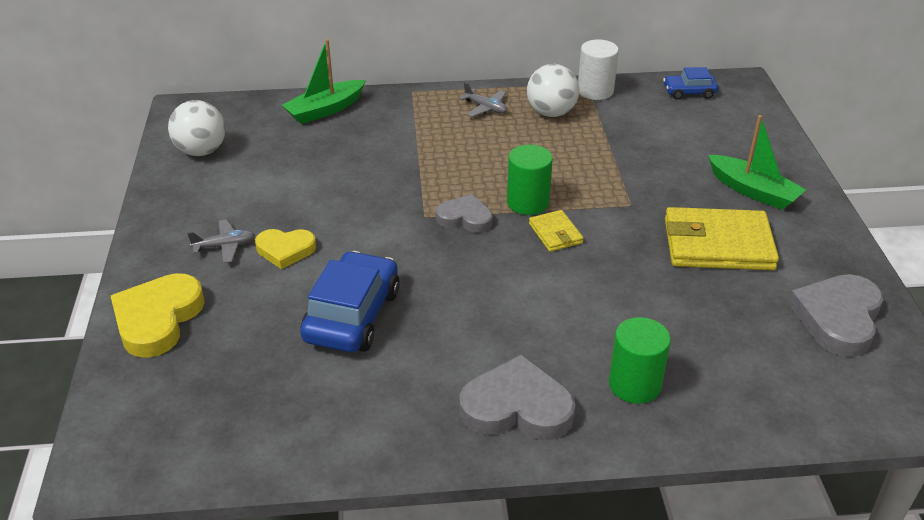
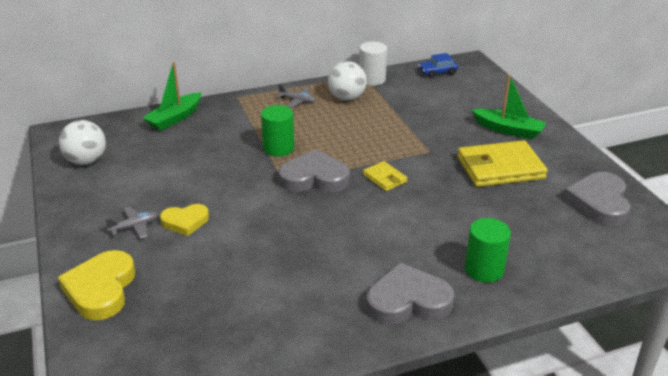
camera: 15 degrees left, 5 degrees down
(352, 315) = (258, 259): blue car -> none
(465, 218) = (314, 178): grey heart -> grey heart, size x1.59
(528, 202) = (356, 160): green cylinder -> green cylinder (278, 148)

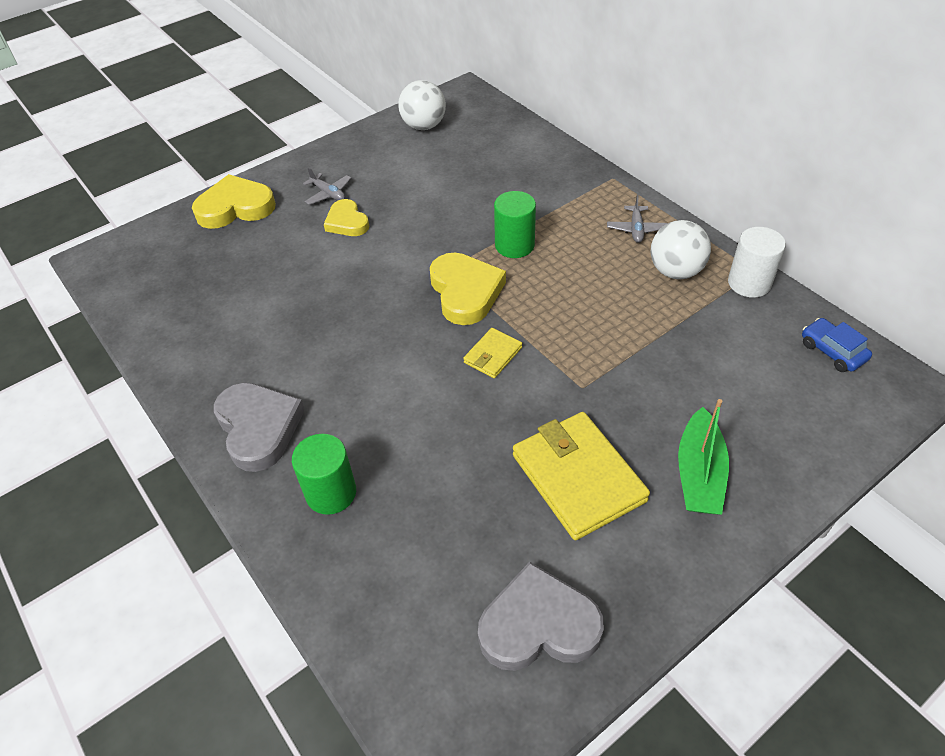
camera: 75 degrees right, 15 degrees up
(175, 118) = (535, 150): green boat -> none
(314, 178) = (465, 292): grey heart -> yellow heart

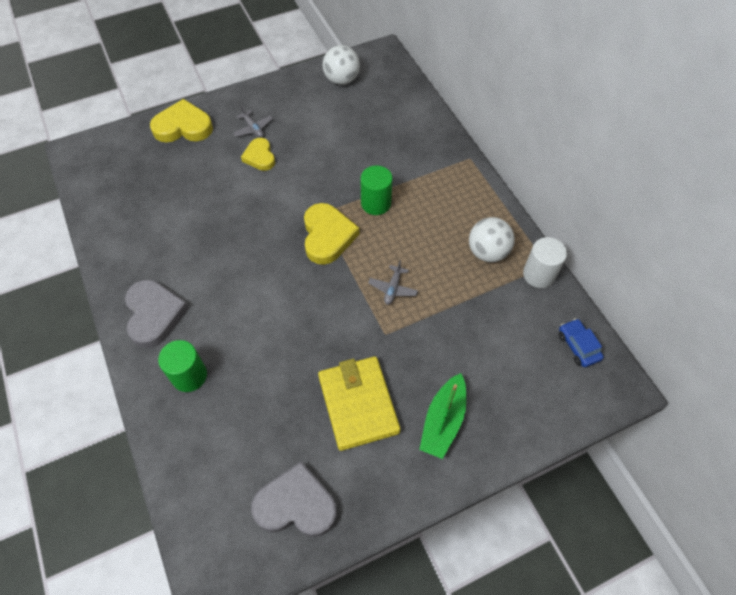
camera: 10 degrees right, 10 degrees up
(493, 355) = (330, 293): yellow wallet -> none
(636, 229) = (471, 208): grey plane -> grey plane (393, 288)

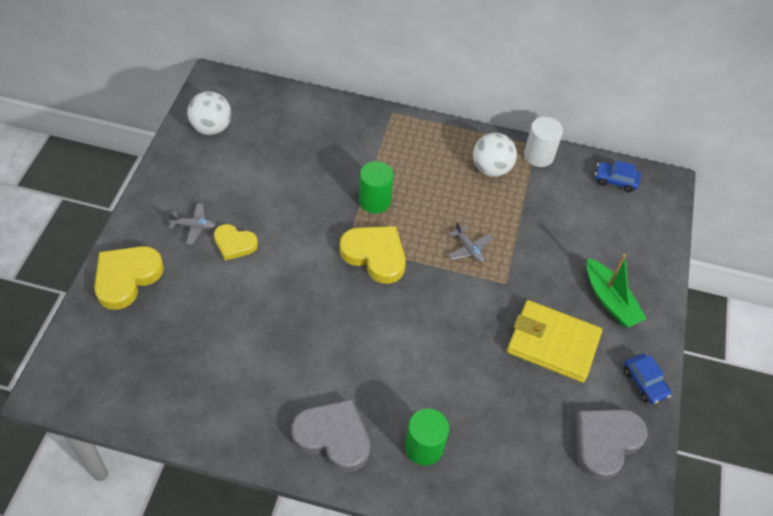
camera: 55 degrees left, 5 degrees down
(383, 501) = (644, 382): none -> blue car

